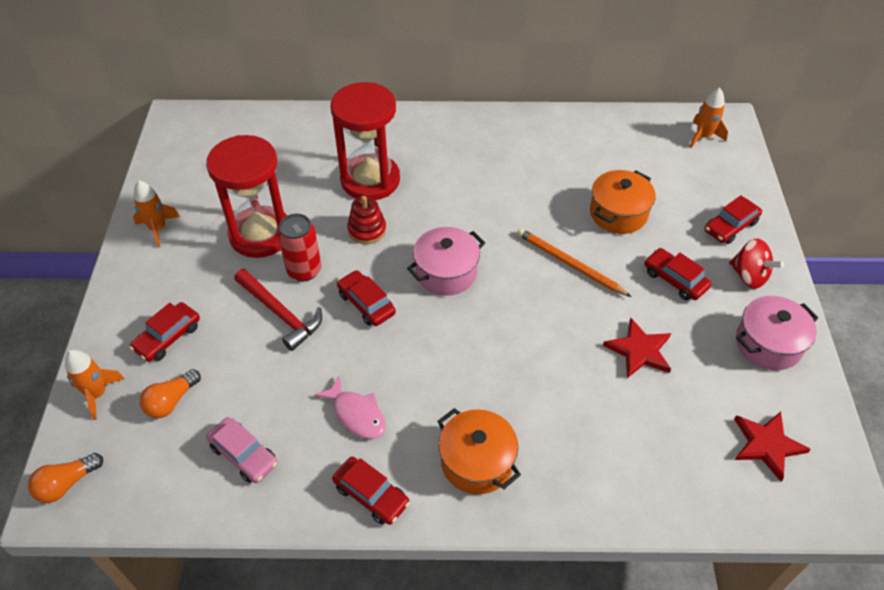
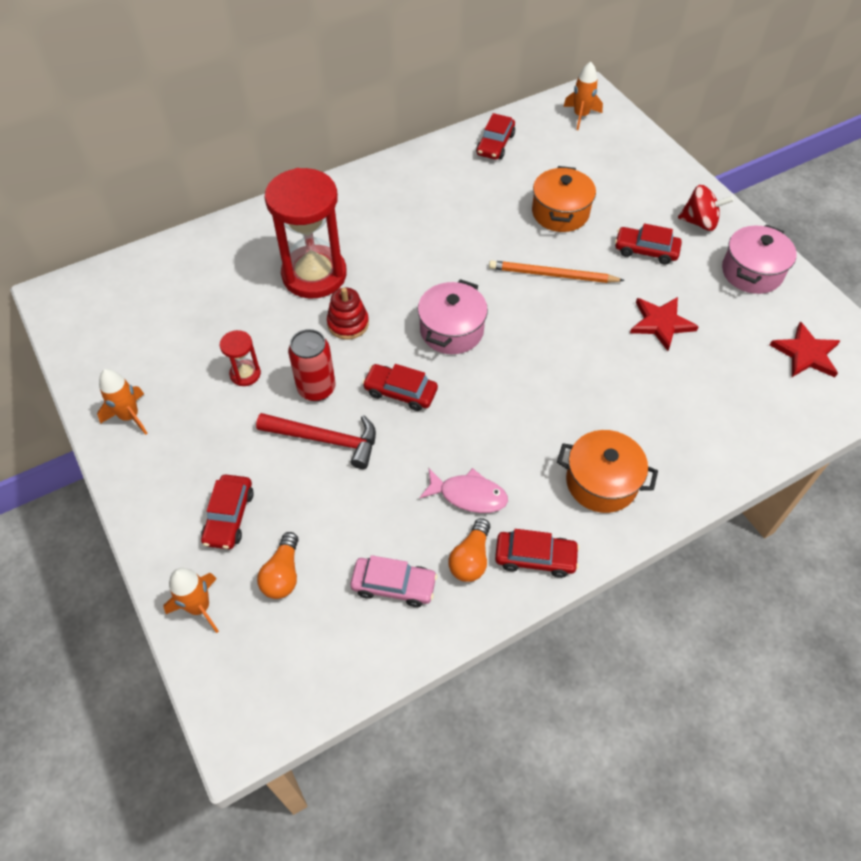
camera: 30 degrees left, 5 degrees up
(67, 484) = (239, 707): orange light bulb -> orange light bulb (470, 559)
(261, 234) = (245, 374): red hourglass -> red hourglass, size x0.44
(730, 226) = (656, 186): red car -> red car (495, 144)

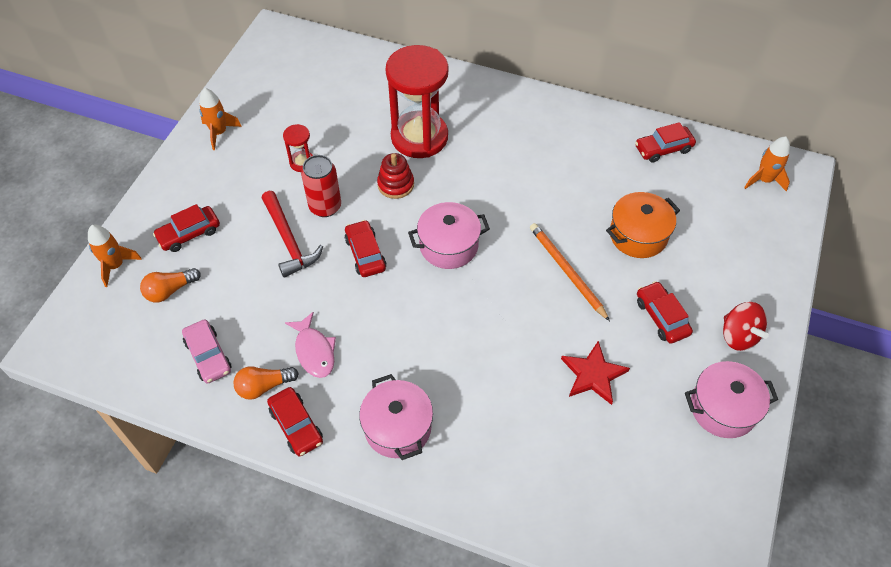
camera: 50 degrees right, 0 degrees up
(601, 482) = (397, 427): orange pot -> pink pot
(806, 353) = (671, 503): red star -> none

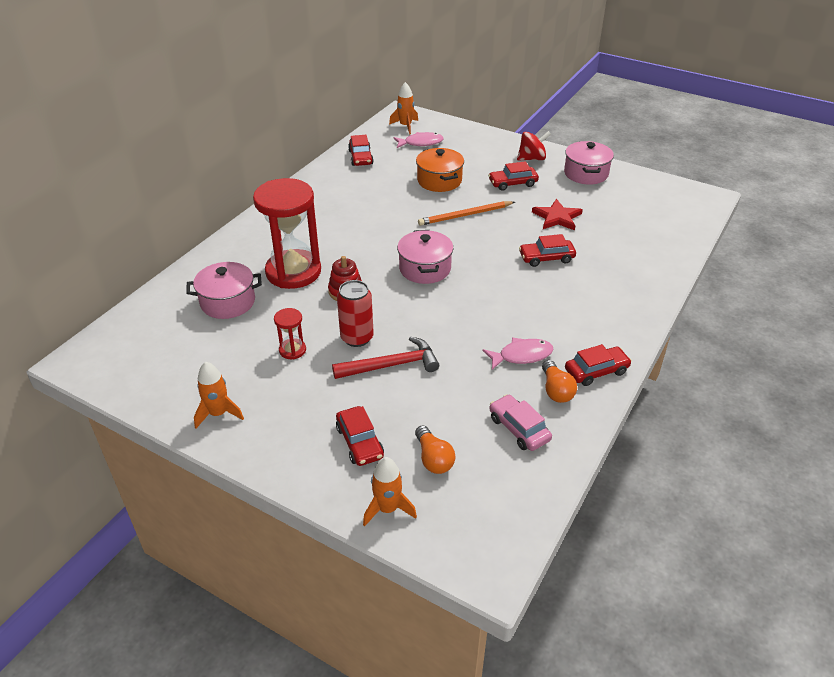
camera: 80 degrees left, 15 degrees down
(208, 356) = (519, 429): pink car -> pink car turned 105 degrees counterclockwise
(365, 253) = (421, 316): red car -> red car (546, 258)
(397, 427) = (599, 313): pink pot -> pink pot (228, 302)
(726, 203) = (421, 143): none -> pink fish

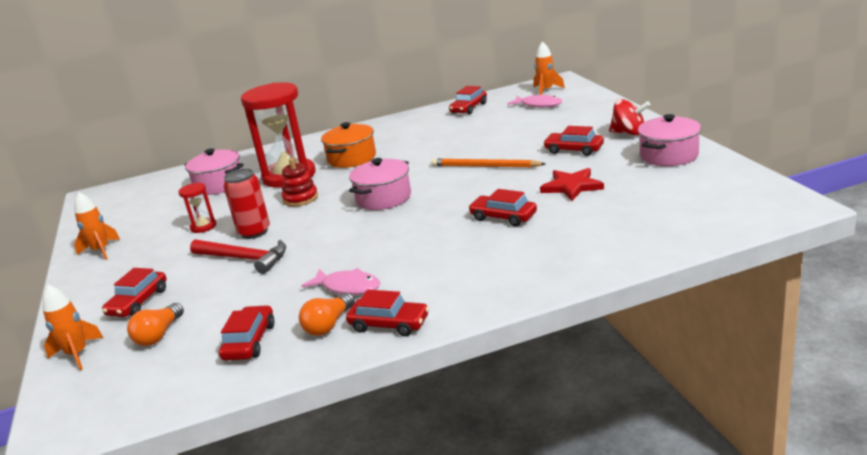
camera: 45 degrees right, 15 degrees down
(439, 181) = (507, 136): orange pot -> orange pot (352, 158)
(519, 429) = (250, 341): pink car -> red car

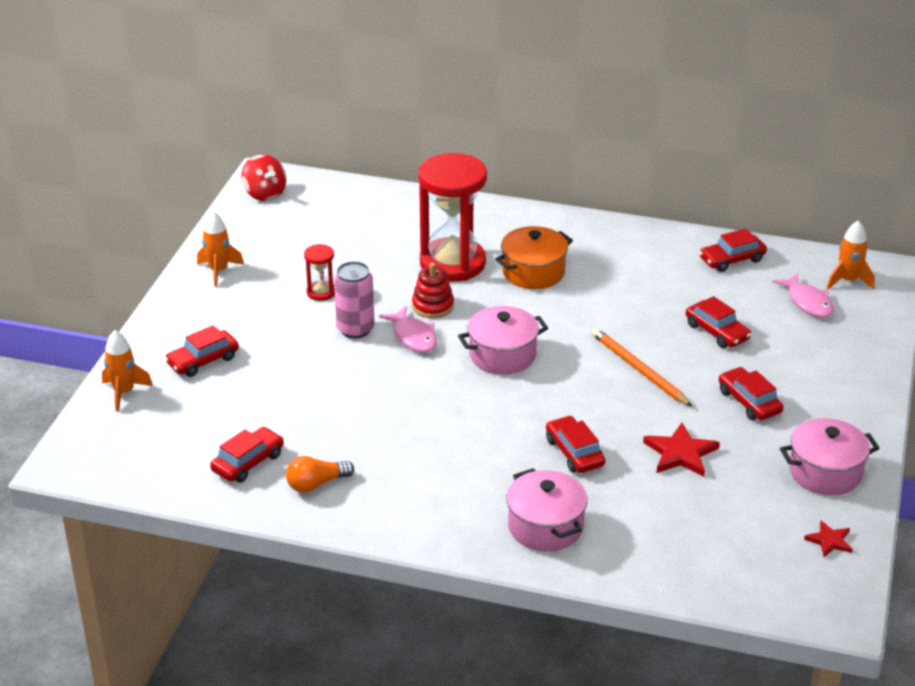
camera: 30 degrees right, 10 degrees up
(159, 335) = (192, 410): orange light bulb -> none
(219, 185) = (382, 235): pink pot -> pink pot (545, 526)
(244, 259) = (319, 360): red hammer -> none
(254, 232) = (355, 329): red can -> pink can
(348, 287) = (367, 452): pink fish -> pink fish (413, 337)
(389, 324) = (359, 514): red car -> red car (717, 332)
(629, 133) = (835, 412): red spinning top -> red spinning top (264, 194)
(726, 179) = (829, 541): none -> red star

